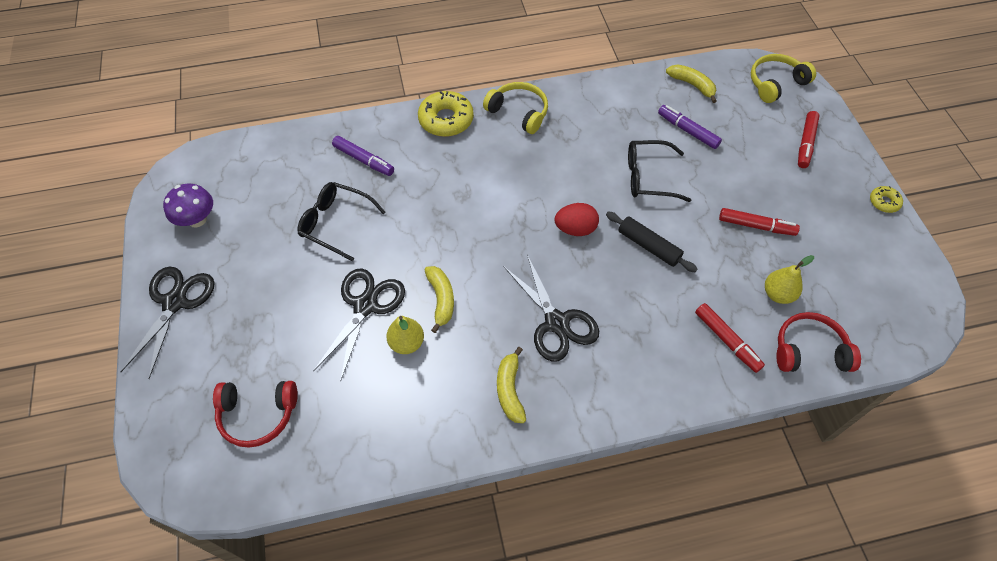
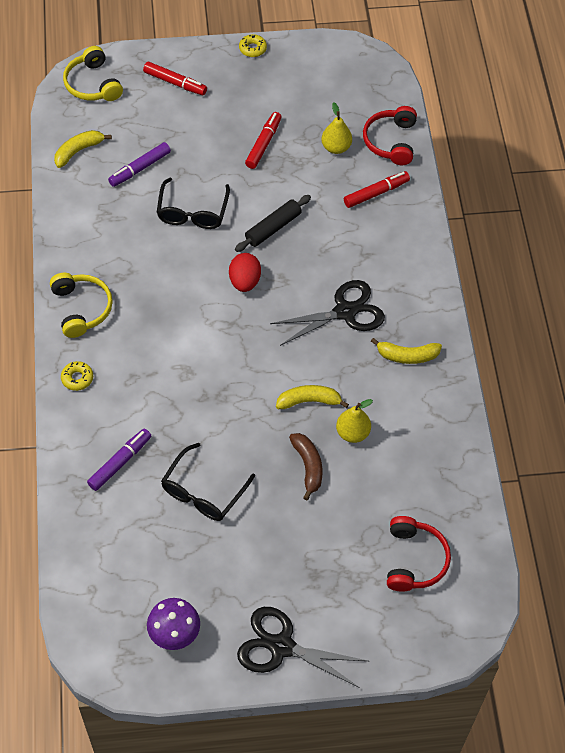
camera: 85 degrees left, 0 degrees up
(365, 306) = (308, 466): black scissors -> brown banana
(446, 120) = (77, 378): yellow donut -> yellow donut, size x0.52
(519, 112) = (82, 308): yellow headphones -> yellow headphones turned 120 degrees clockwise

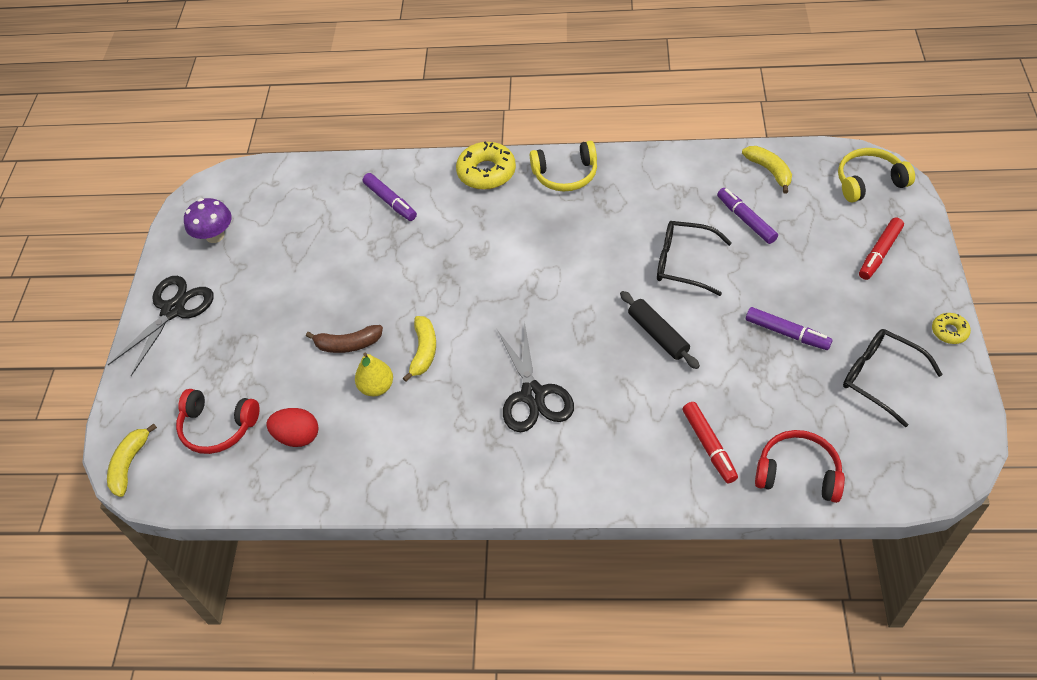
camera: 105 degrees right, 5 degrees down
(77, 378) = (486, 172): yellow donut -> yellow donut, size x1.93
(203, 492) = (344, 260): black glasses -> black glasses (880, 378)
(244, 281) = (585, 304): red egg -> red egg (297, 436)
(263, 144) = (787, 333): red marker -> purple marker
(336, 147) = (784, 408): yellow pear -> none
(407, 356) = (463, 451): yellow banana -> yellow banana (130, 464)

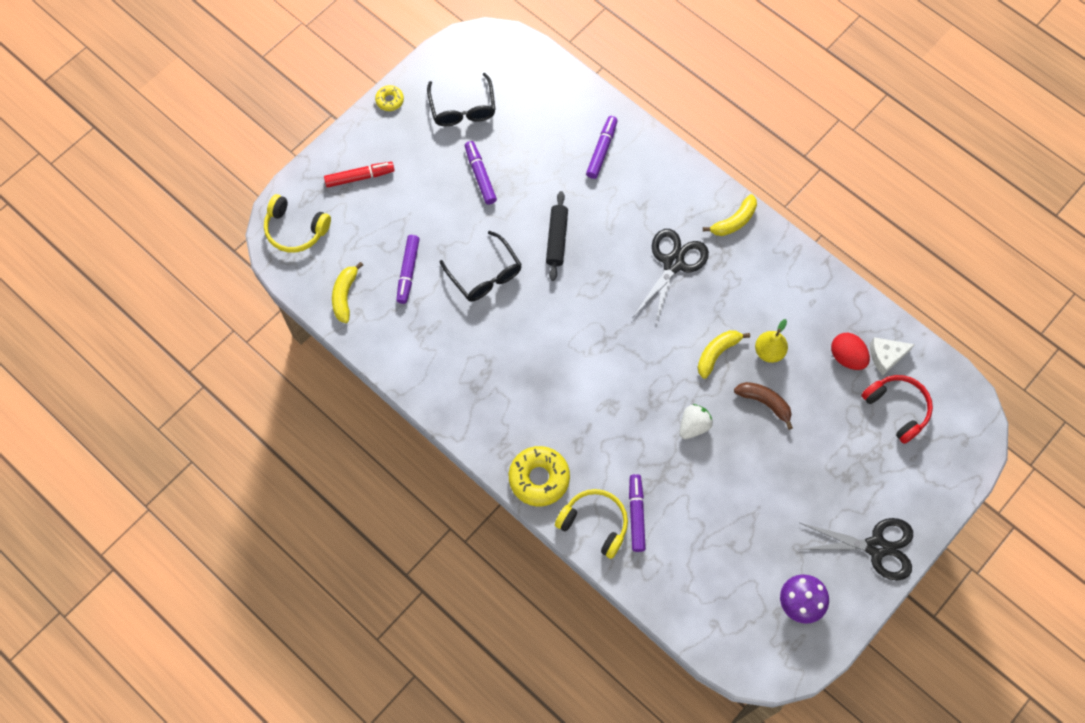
camera: 145 degrees left, 15 degrees up
(130, 464) = (974, 428): yellow banana -> yellow banana (734, 221)
(173, 310) = (876, 547): black scissors -> black scissors turned 150 degrees counterclockwise
(258, 465) = (886, 356): none -> white cheese
(396, 285) = (693, 426): none -> white strawberry
(565, 175) = (484, 421): yellow headphones -> yellow headphones (595, 523)
(709, 446) = (602, 150): red marker -> purple marker
(798, 473) = (570, 99): red headphones -> none

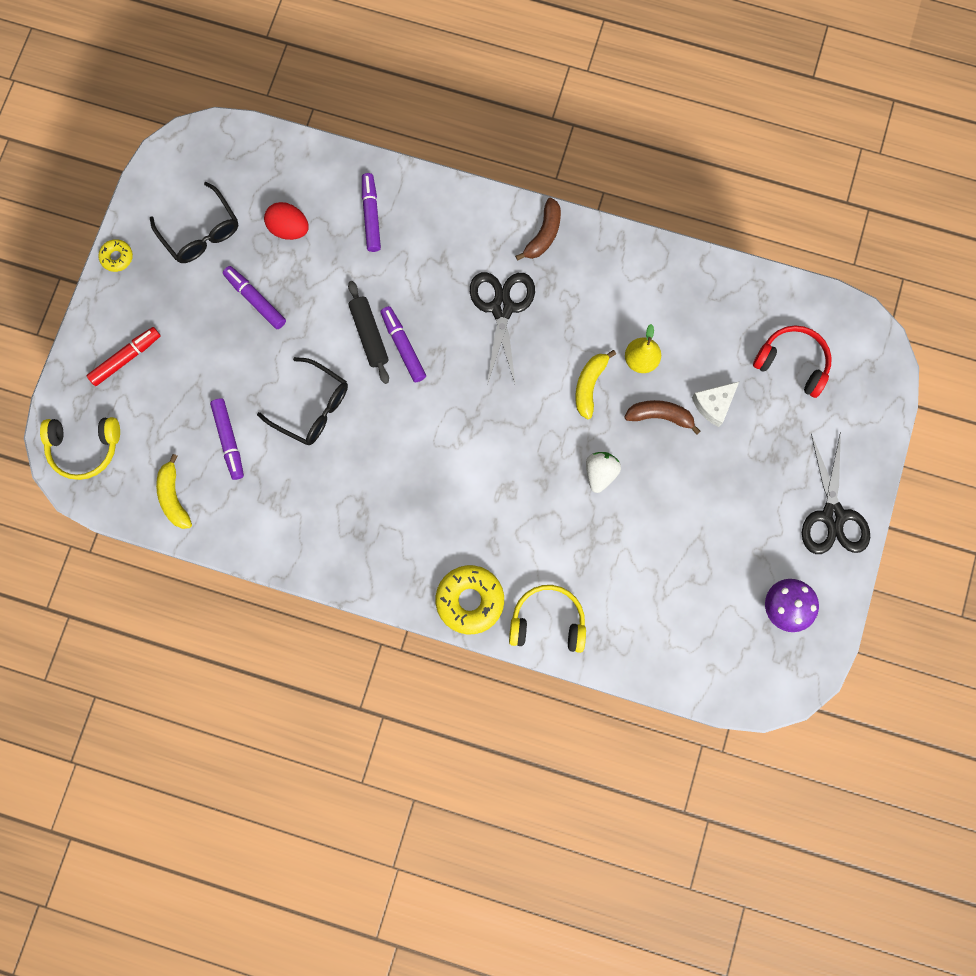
camera: 25 degrees left, 10 degrees up
(636, 514) = (585, 592): purple marker -> purple marker (403, 346)
(734, 221) = (543, 235): yellow banana -> brown banana
(847, 357) = (720, 331): red egg -> red egg (289, 229)
(876, 547) = (833, 515): black scissors -> black scissors turned 105 degrees clockwise
(886, 356) = (758, 312): white cheese -> white cheese (713, 404)

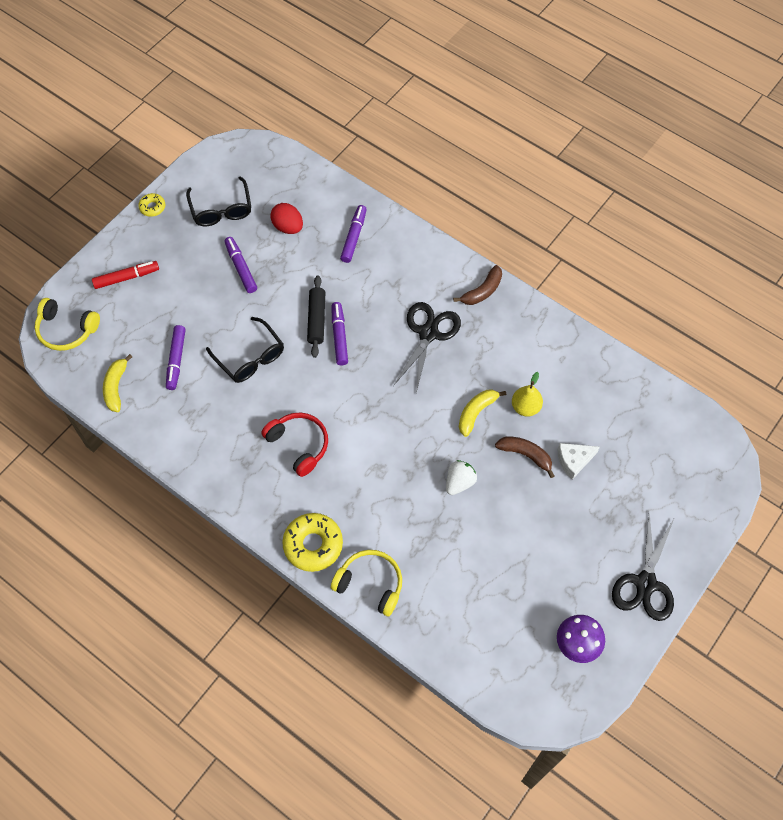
camera: 20 degrees right, 15 degrees down
(792, 362) = (652, 450): red headphones -> red headphones (299, 445)

